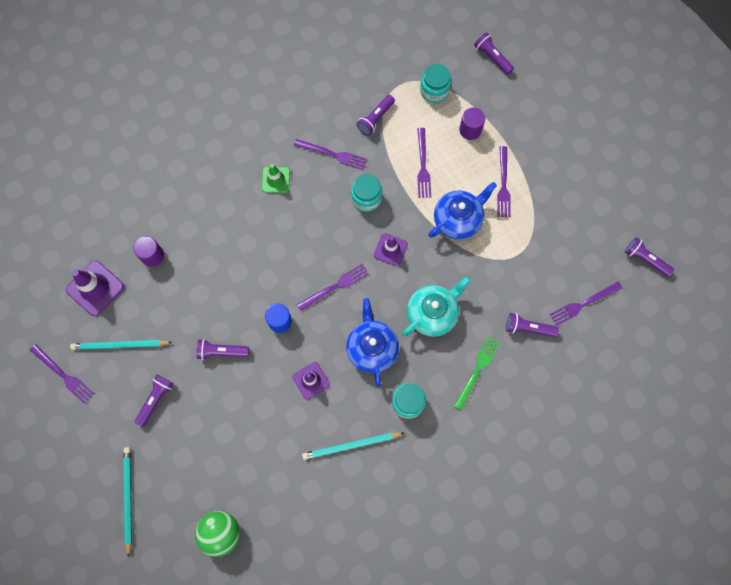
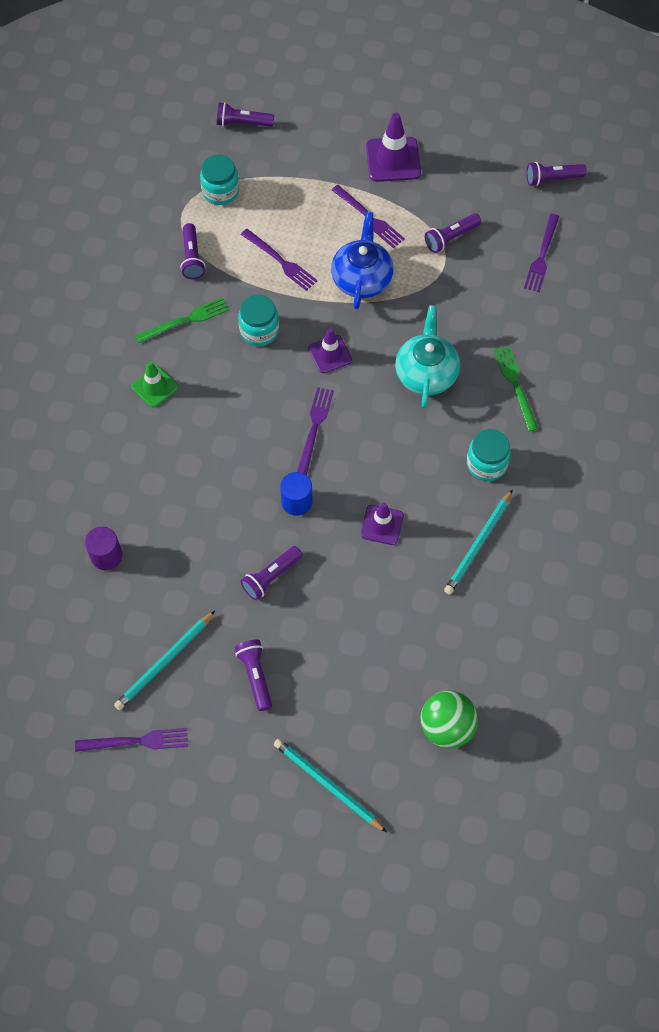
camera: 45 degrees left, 10 degrees down
(95, 288) = (80, 636): purple traffic cone -> purple traffic cone (393, 160)
(333, 154) = (185, 320): purple fork -> green fork
(372, 348) = (405, 449): blue teapot -> none
(470, 130) = (290, 198): purple cylinder -> none
(528, 328) = (519, 314): purple flashlight -> purple flashlight (451, 238)

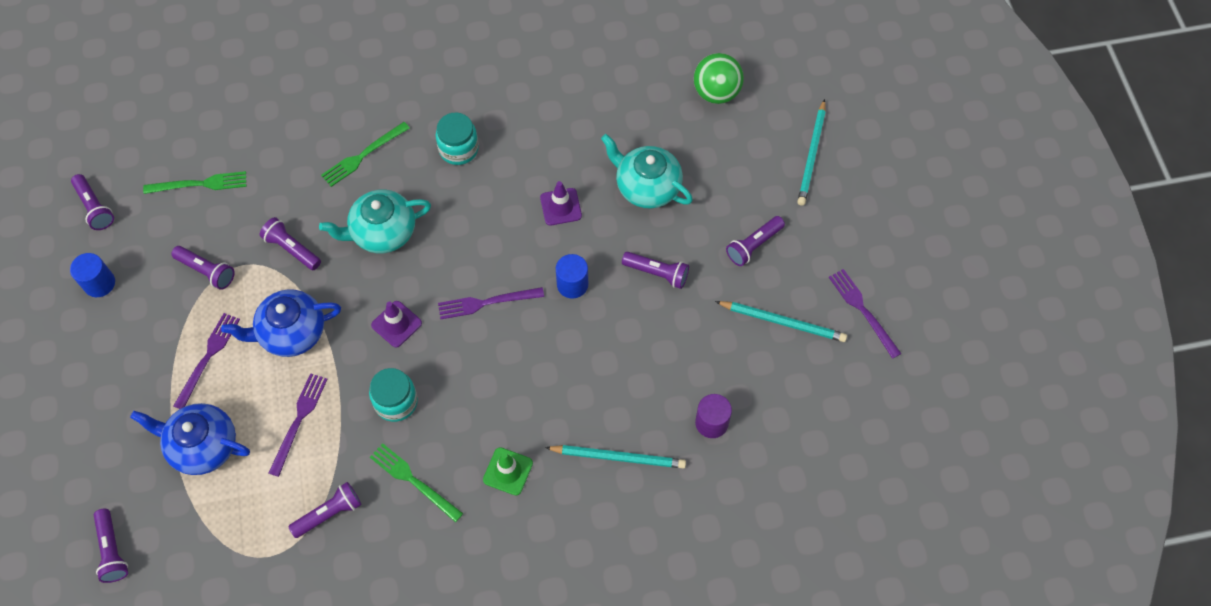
camera: 115 degrees left, 0 degrees up
(220, 191) = (224, 527): turquoise jar -> none
(294, 195) = (202, 446): none -> blue teapot
(367, 609) = (647, 187): none -> turquoise teapot
(393, 160) = (117, 366): purple traffic cone -> none
(442, 302) = (292, 249): none -> purple flashlight
(475, 166) = (99, 283): none -> blue cylinder
(478, 544) = (542, 127): turquoise pencil -> turquoise pencil (618, 457)
(542, 256) = (200, 184): purple fork -> green fork

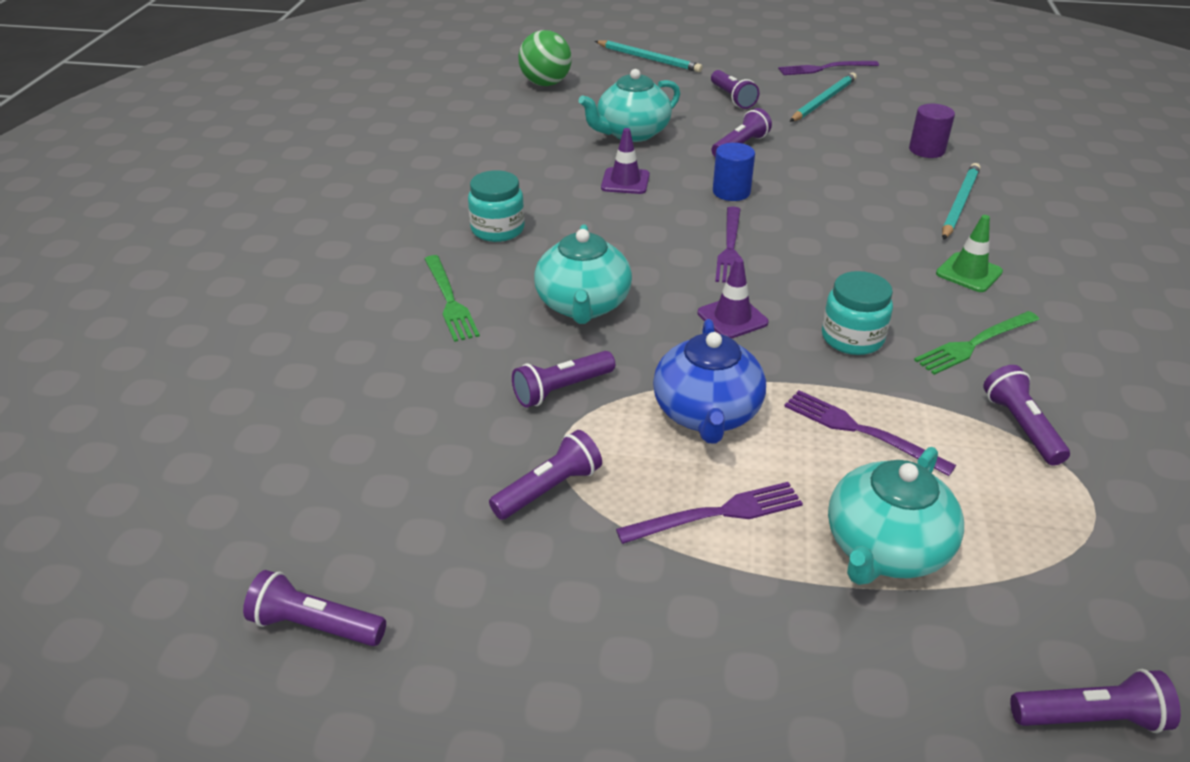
camera: 70 degrees left, 25 degrees down
(94, 207) = (315, 625): purple flashlight -> purple flashlight turned 150 degrees counterclockwise
(99, 283) = (493, 645): blue cylinder -> none
(200, 184) = (374, 469): green fork -> none
(202, 446) = (885, 548): blue teapot -> turquoise teapot
(208, 357) = (716, 514): purple fork -> purple fork turned 120 degrees clockwise

